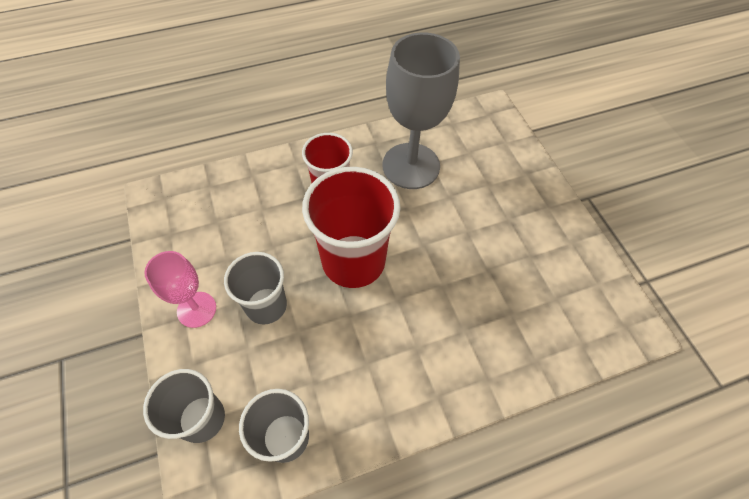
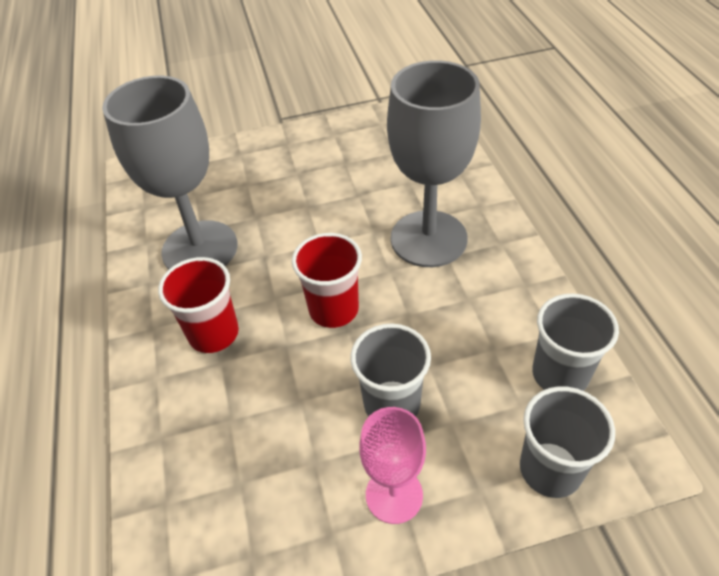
camera: 80 degrees left, 10 degrees down
(353, 261) = (333, 309): red cup -> red cup, size x0.62
(437, 331) = (428, 239): none -> grey goblet

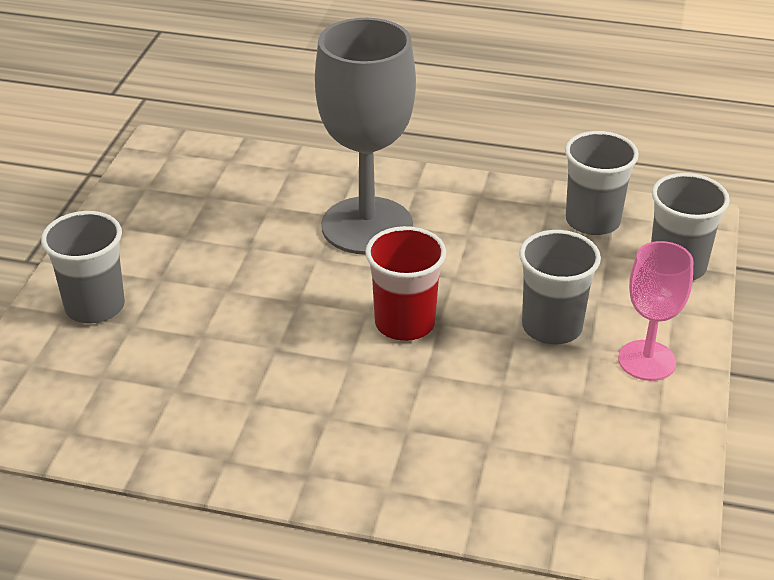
camera: 65 degrees left, 10 degrees down
(200, 249) = (209, 398): grey goblet -> none
(213, 333) = (361, 423): red cup -> none
(253, 162) = (95, 306): none -> grey cup

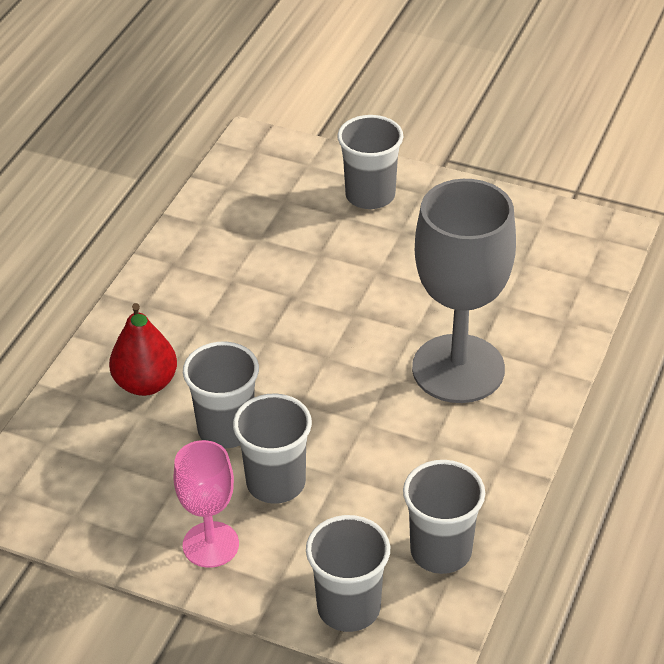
camera: 100 degrees right, 5 degrees up
(405, 323) = (305, 380): red cup -> none
(440, 448) = (145, 383): none -> red pear
(491, 372) = (226, 429): none -> grey cup

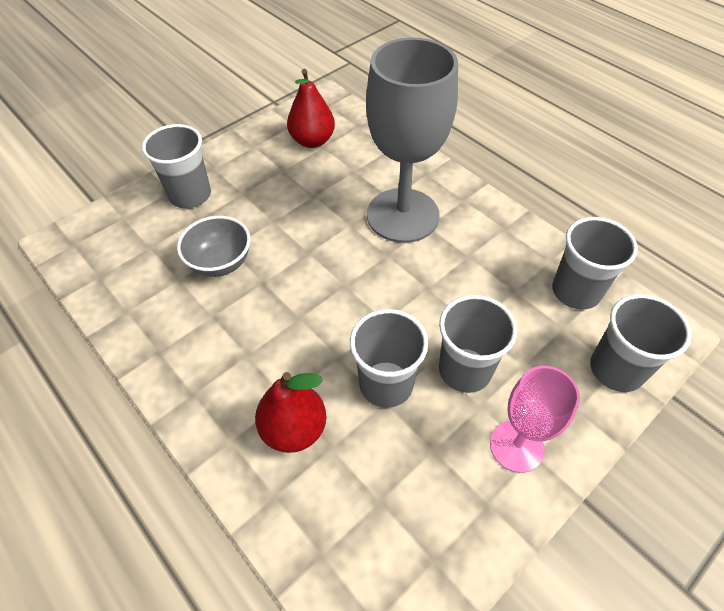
camera: 65 degrees left, 10 degrees up
(296, 257) = (220, 263): none -> grey bowl
(525, 250) = (312, 141): none -> red pear

